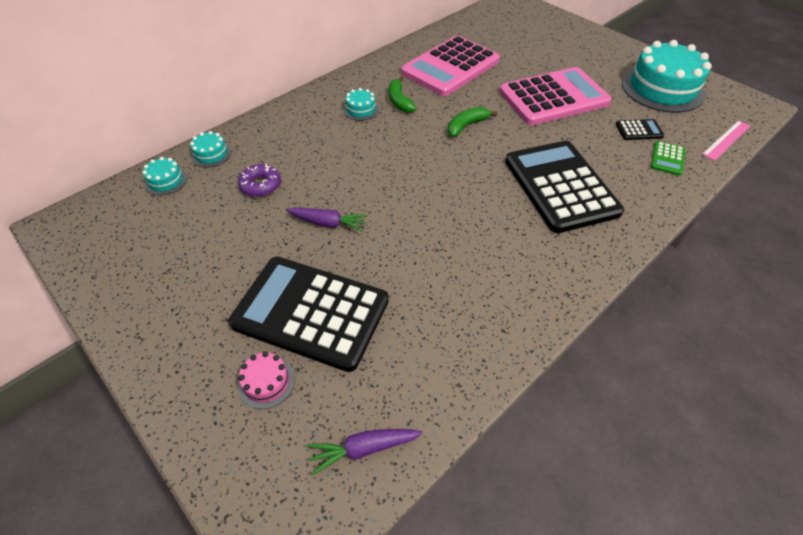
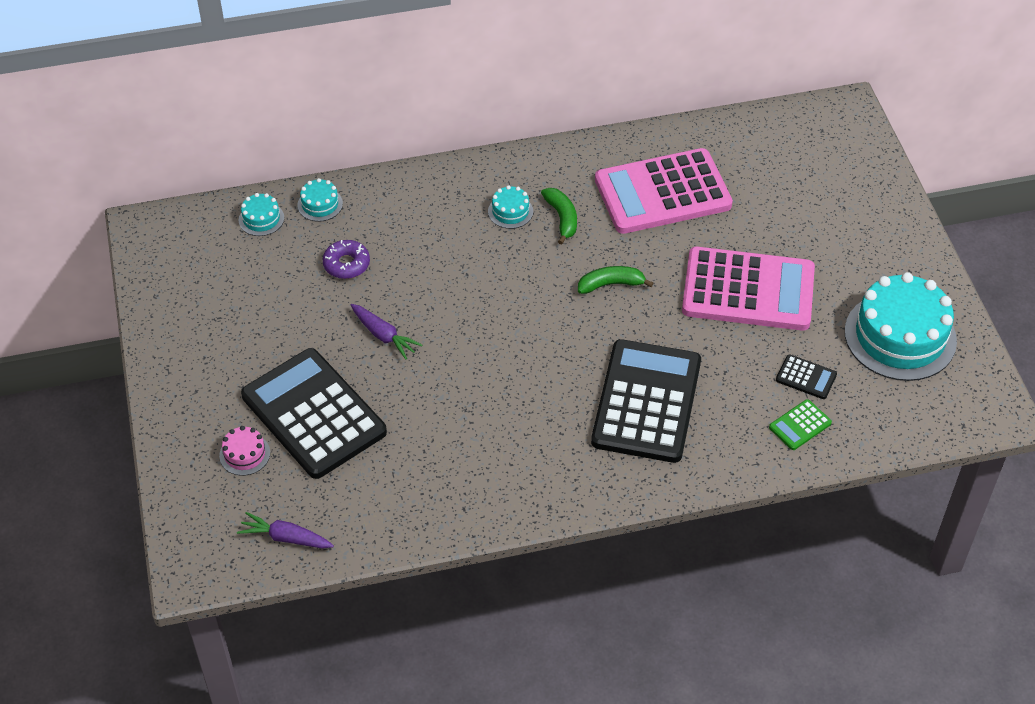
camera: 30 degrees right, 0 degrees up
(399, 101) = (562, 218): green banana -> green banana turned 150 degrees clockwise
(726, 140) = (898, 435): pink ruler -> none

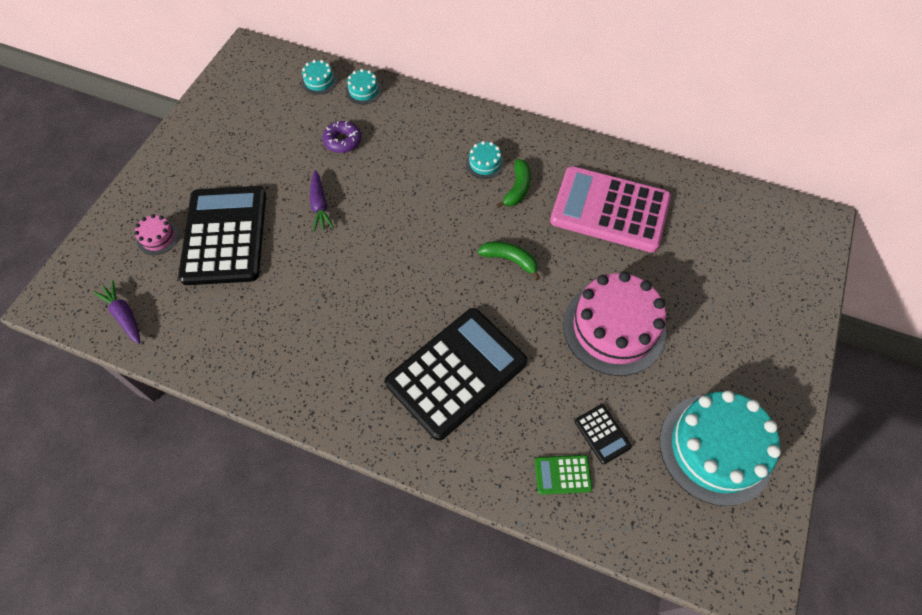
camera: 35 degrees right, 10 degrees up
(748, 290) = (614, 328): pink calculator -> pink cake

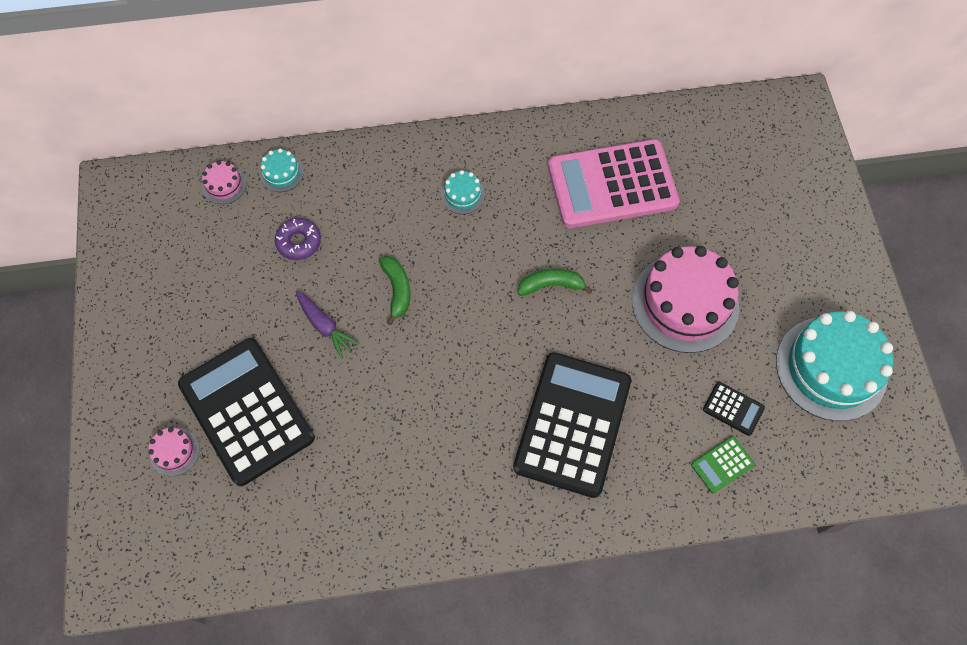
camera: 30 degrees left, 5 degrees up
(124, 315) = (202, 553): purple carrot -> none
(319, 81) = (224, 185): turquoise cake -> pink cake
(517, 188) = (511, 206): green banana -> green banana (397, 290)

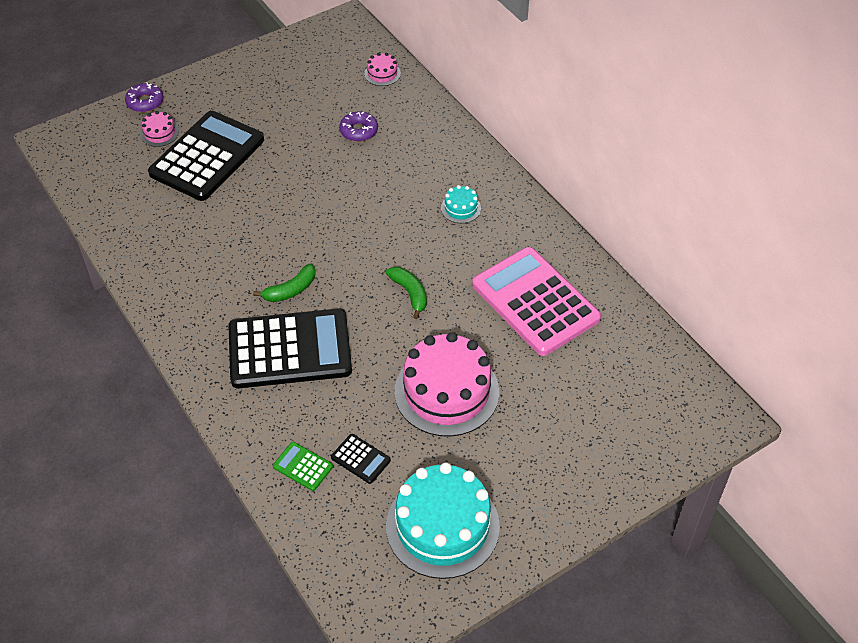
camera: 65 degrees right, 15 degrees down
(109, 451) = (145, 102): none -> purple donut
(281, 173) = (412, 99): turquoise cake -> none
(325, 326) = (296, 172): purple carrot -> none
(397, 290) = (350, 200): green banana -> green banana (291, 290)
(733, 409) = (360, 459): black calculator -> black calculator turned 60 degrees counterclockwise

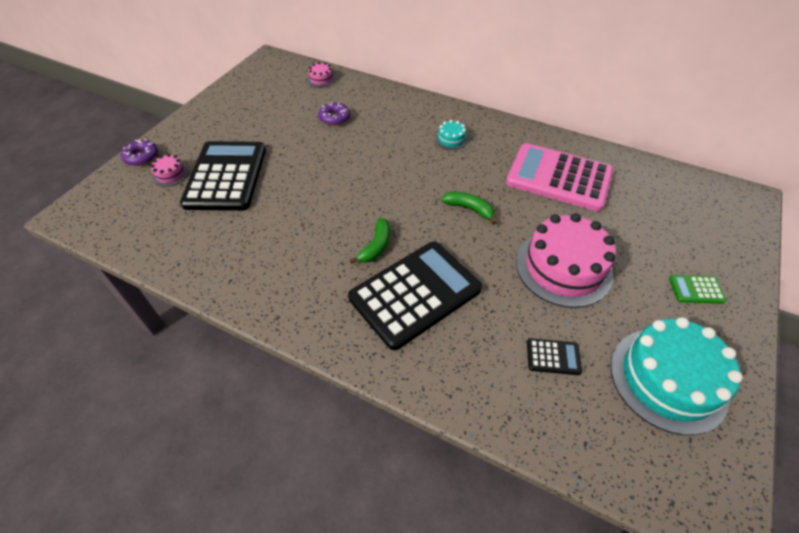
camera: 30 degrees left, 0 degrees up
(303, 466) = (513, 391): green calculator -> green calculator (696, 289)

